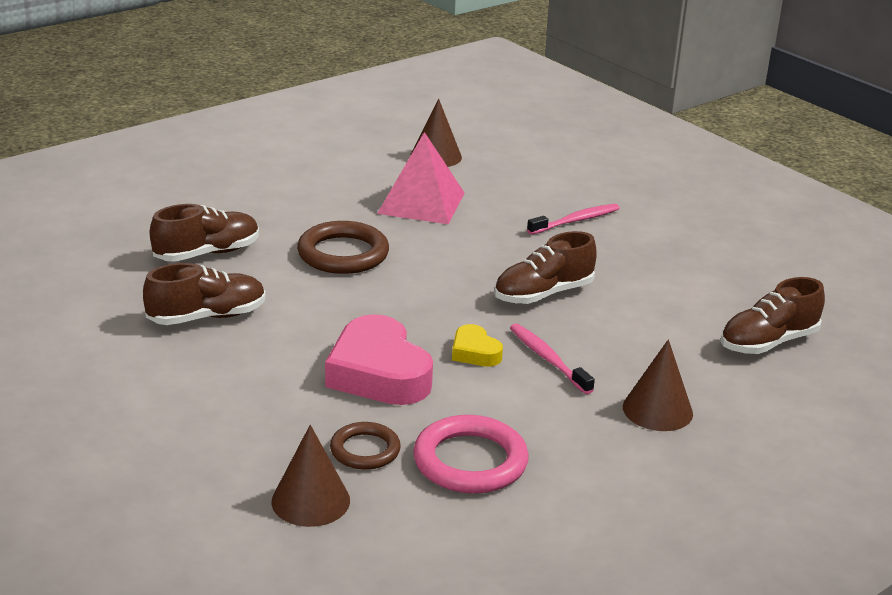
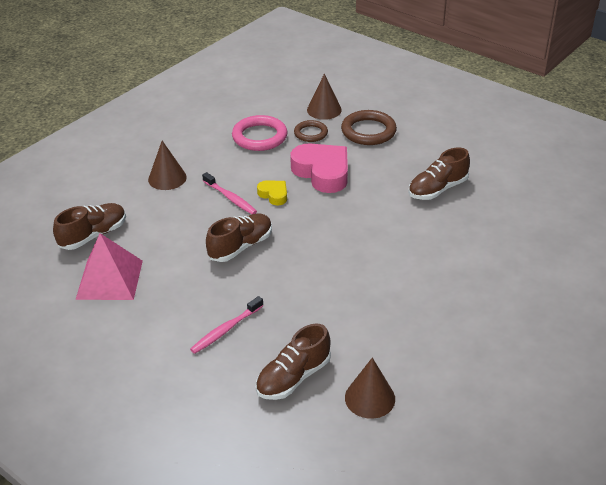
camera: 170 degrees right, 10 degrees up
(207, 253) = (476, 237): brown shoe -> brown shoe (293, 377)
(343, 254) = (387, 255): brown ring -> brown ring (368, 131)
(421, 203) = (356, 324): pink pyramid -> pink pyramid (109, 279)

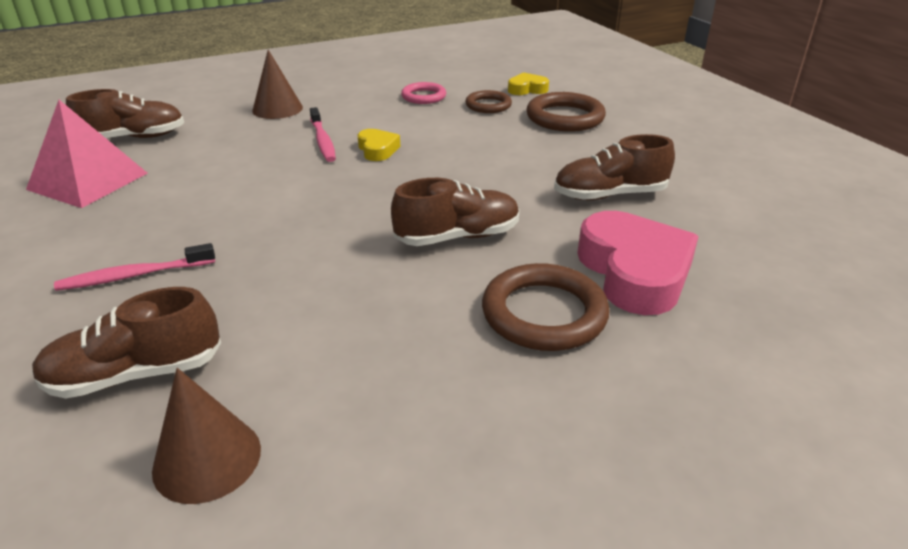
camera: 25 degrees right, 5 degrees down
(241, 246) = (274, 189): brown shoe -> brown shoe (457, 237)
(259, 137) = (423, 96): pink ring -> pink ring, size x0.62
(322, 172) = (463, 142): pink heart -> pink heart (634, 272)
(324, 110) = (527, 89): brown cone -> yellow heart
(456, 276) = (544, 313): none -> brown ring

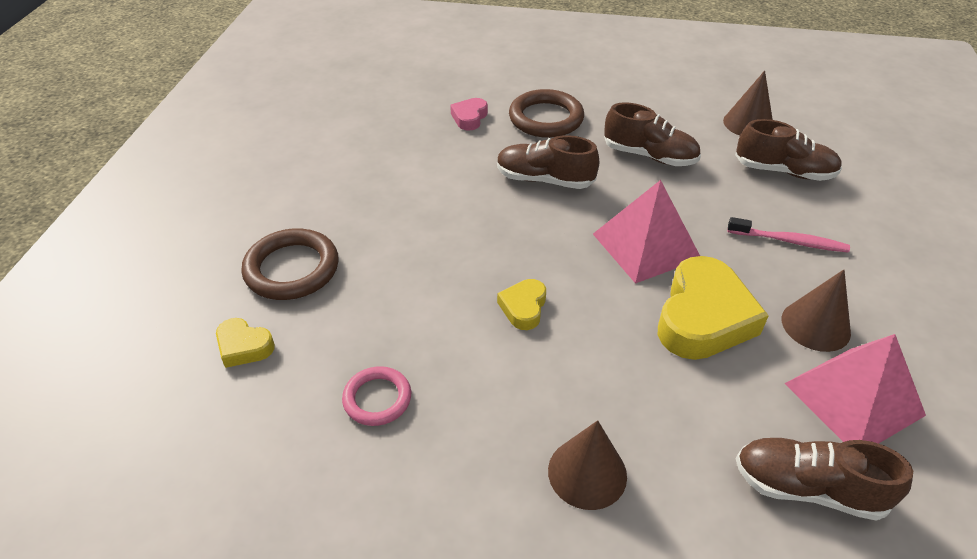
camera: 145 degrees left, 10 degrees up
(113, 213) = (815, 325): none -> brown cone
(224, 187) = (703, 317): none -> yellow heart
(301, 217) = (646, 246): none -> pink pyramid
(323, 141) = (569, 353): pink toothbrush -> none
(488, 105) = (331, 333): brown ring -> none
(609, 195) = (401, 167): brown shoe -> brown shoe (649, 156)
(634, 272) = (469, 118): pink heart -> pink heart, size x0.50

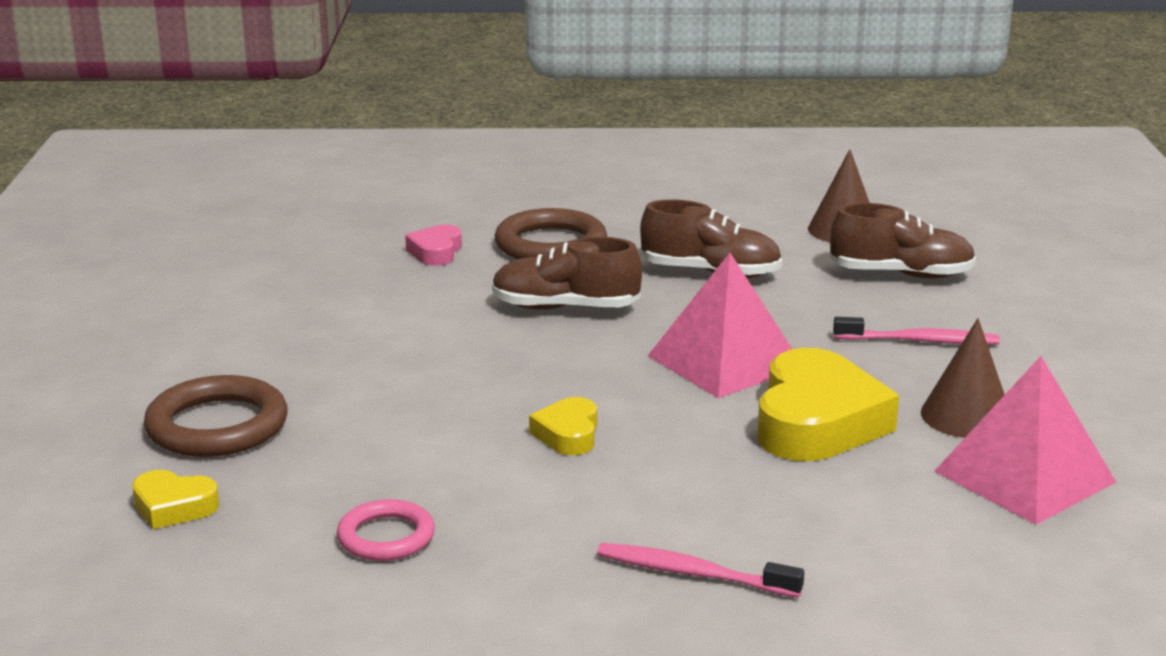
camera: 10 degrees left, 20 degrees down
(587, 473) = (693, 573): brown cone -> pink toothbrush
(807, 488) = (978, 557): brown shoe -> none

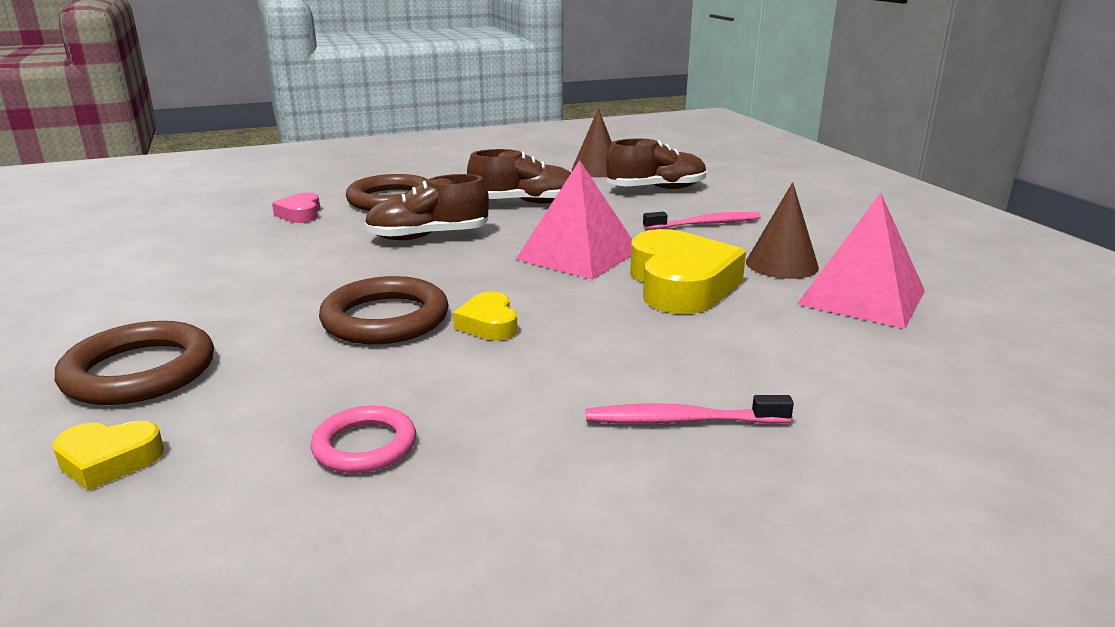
camera: 20 degrees left, 0 degrees up
(466, 409) = (385, 318): none -> brown ring

